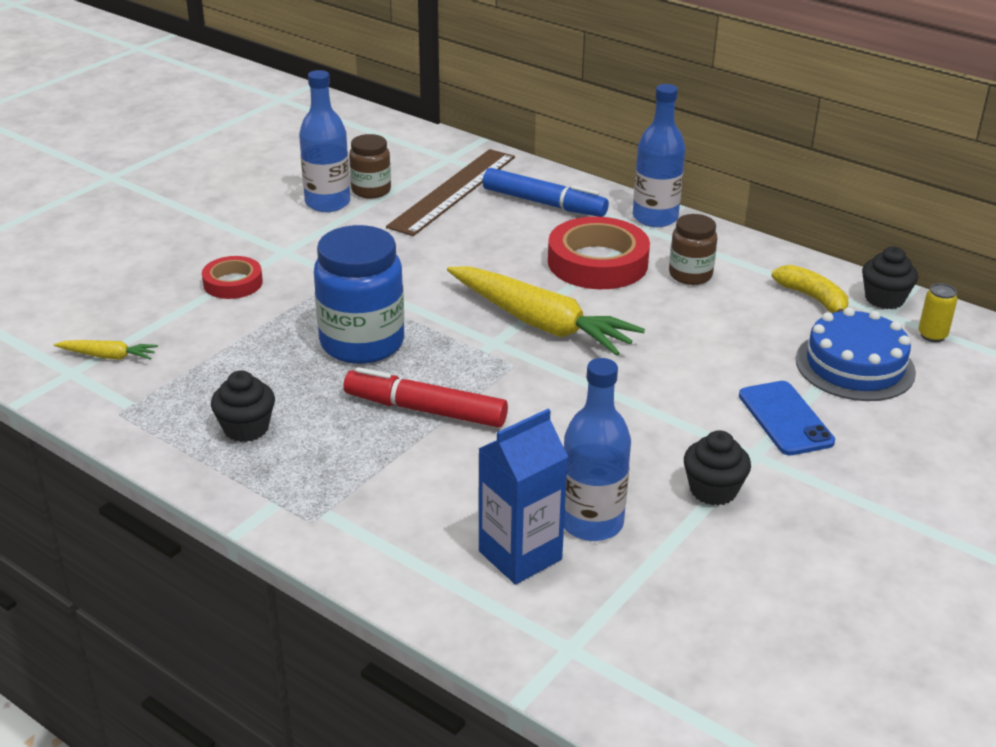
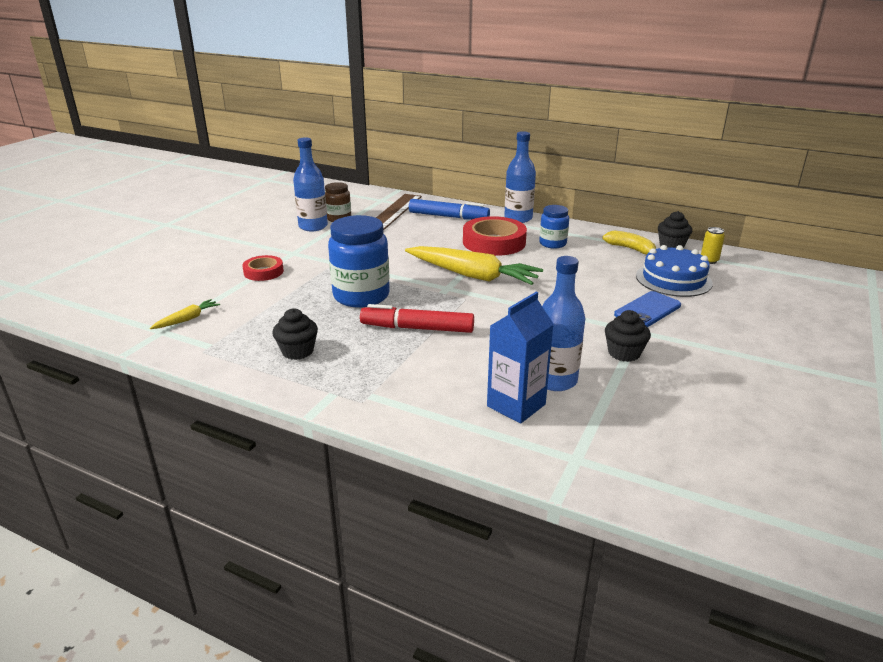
camera: 10 degrees left, 5 degrees down
(108, 356) = (187, 319): yellow carrot -> yellow carrot turned 45 degrees counterclockwise
(690, 275) = (552, 244): brown jar -> blue jar
(785, 419) = (647, 310): blue phone -> blue phone turned 75 degrees clockwise

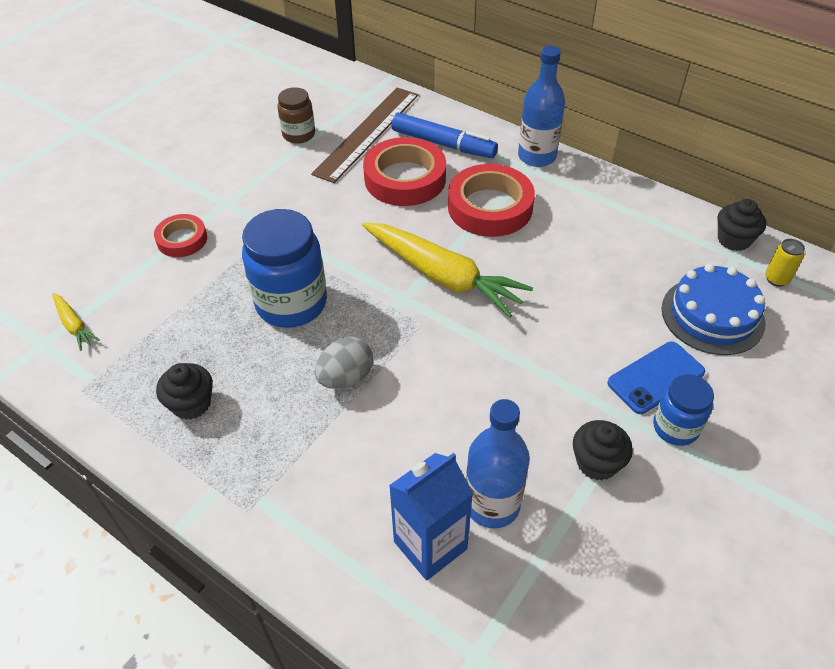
camera: 10 degrees right, 20 degrees up
(187, 319) = (74, 325): yellow carrot -> yellow carrot turned 90 degrees clockwise
(313, 226) = (262, 149): blue bottle -> none
(417, 328) = (346, 377): red marker -> grey egg
(426, 233) = (405, 178): none -> red tape
(552, 244) = (568, 218): blue jar -> blue jar (675, 427)
(630, 249) = (673, 241): yellow banana -> none

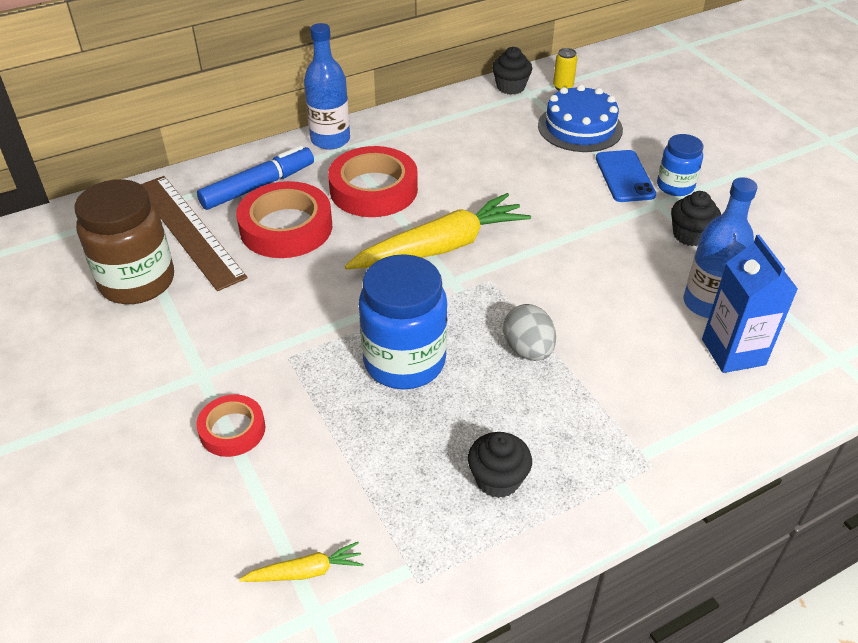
camera: 65 degrees left, 5 degrees down
(299, 134) = (137, 281): brown jar -> brown jar, size x1.78

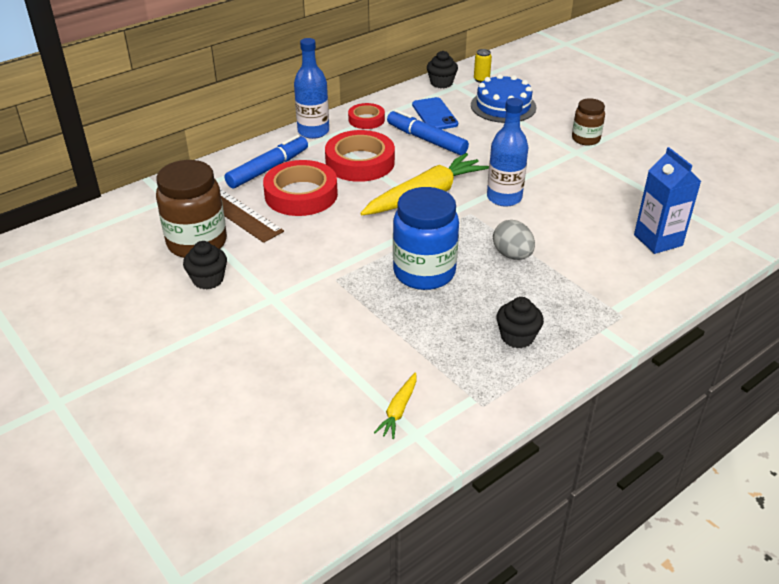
camera: 10 degrees left, 5 degrees down
(232, 430) = (311, 330): red tape -> red tape (366, 119)
(305, 571) = (398, 410): yellow carrot -> yellow carrot turned 135 degrees clockwise
(467, 166) = (426, 140): none -> blue marker
(624, 176) = (547, 136): blue phone -> blue phone (434, 114)
(675, 186) = (585, 139): blue jar -> brown jar
(690, 235) = (606, 170): black cupcake -> black cupcake (208, 280)
(707, 303) = (631, 212): blue bottle -> blue bottle (504, 198)

